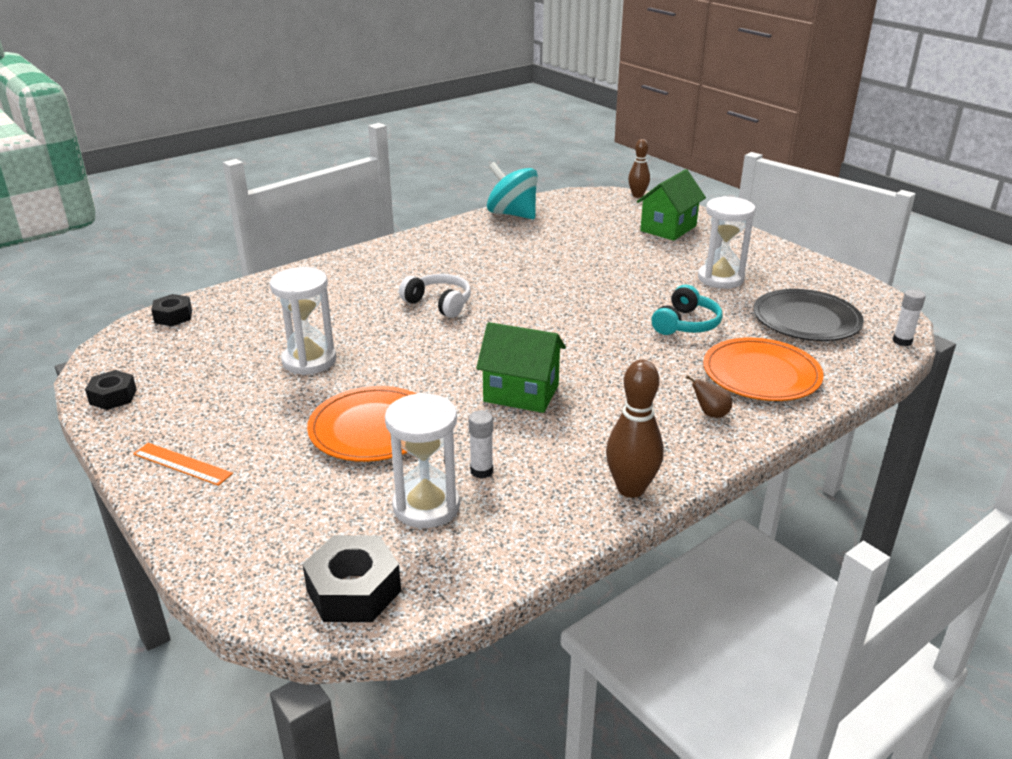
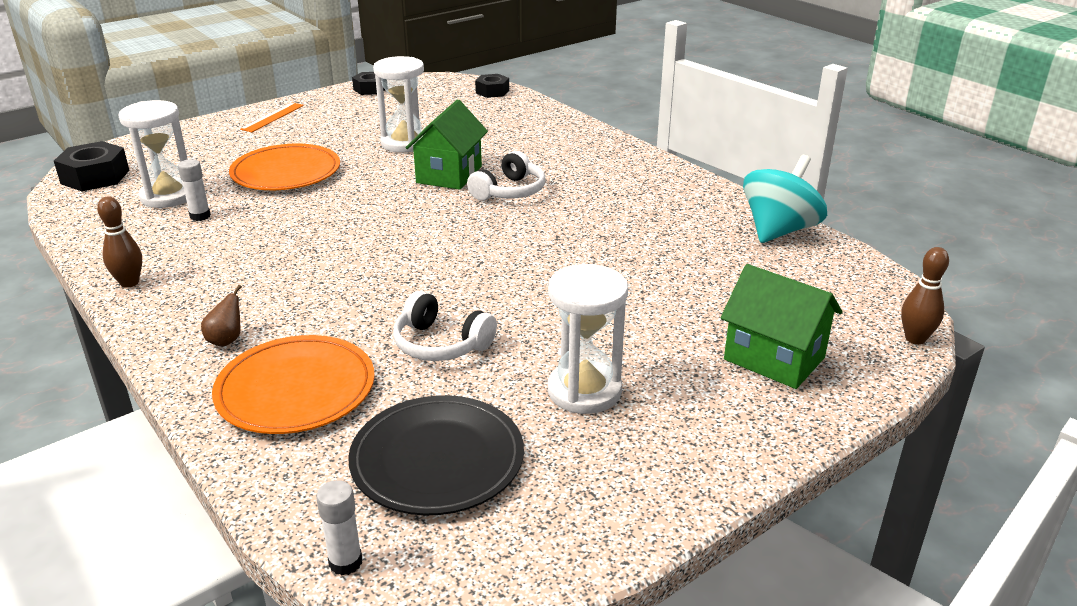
camera: 90 degrees right, 0 degrees up
(521, 393) = (315, 233): green house -> green house (449, 174)
(631, 489) = (129, 283): brown bowling pin -> brown bowling pin, size x0.67
(686, 324) = (441, 344): turquoise headphones -> white headphones

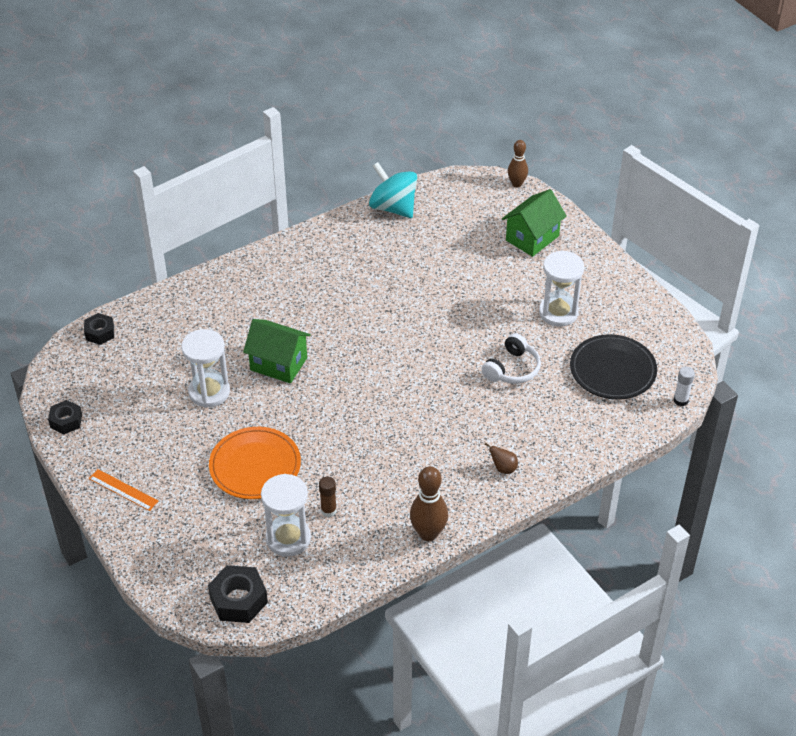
camera: 85 degrees left, 15 degrees up
(129, 283) = (428, 533): brown bowling pin -> brown bowling pin, size x1.50
(200, 216) = (328, 510): white glue stick -> brown glue stick
(296, 389) = (554, 430): orange plate -> none
(509, 191) = (315, 330): white headphones -> none

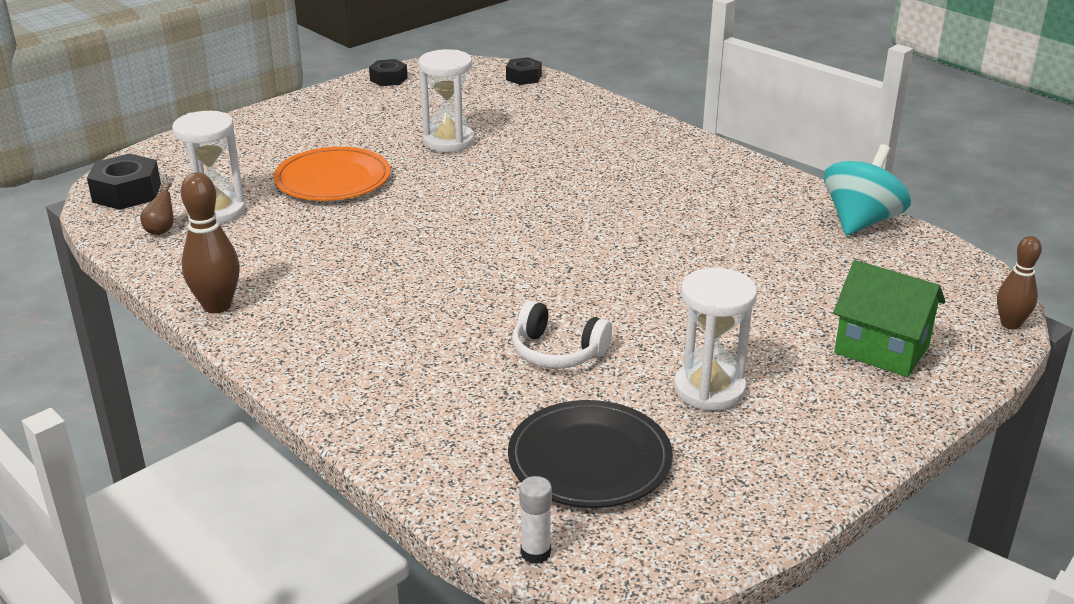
camera: 80 degrees right, 15 degrees down
(123, 490) = (293, 116): orange ruler -> none
(278, 364) = (508, 175): green house -> none
(328, 510) = (260, 232): brown glue stick -> none
(503, 468) = (342, 359): brown pear -> brown pear (161, 230)

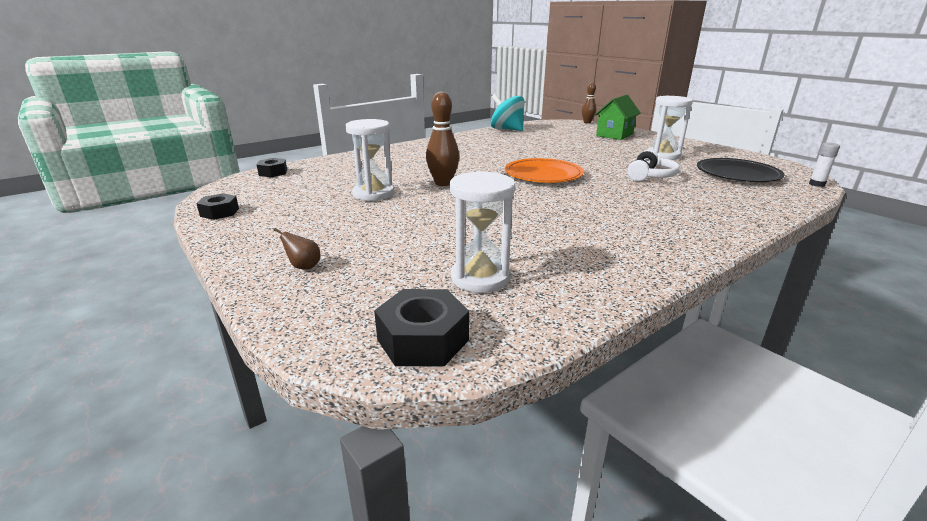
camera: 85 degrees left, 5 degrees down
(161, 230) = (522, 306): brown pear -> brown pear (303, 267)
(217, 306) = (655, 266): brown bowling pin -> brown bowling pin (443, 183)
(333, 180) = (426, 230): orange plate -> orange plate (543, 174)

